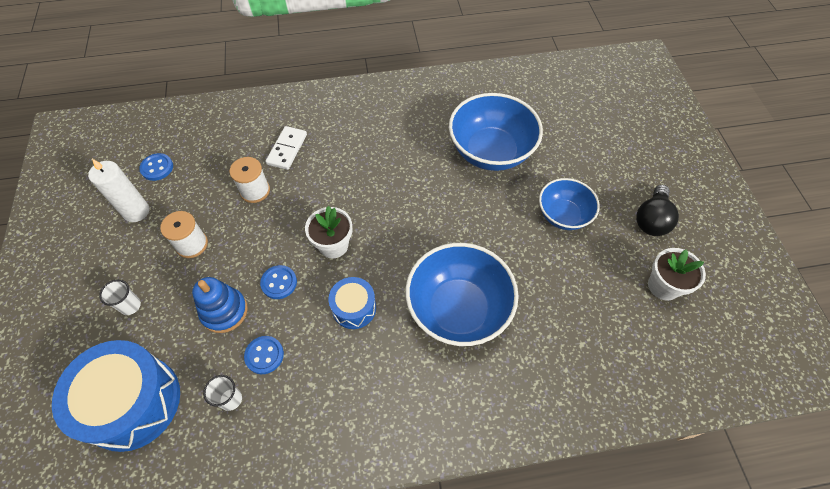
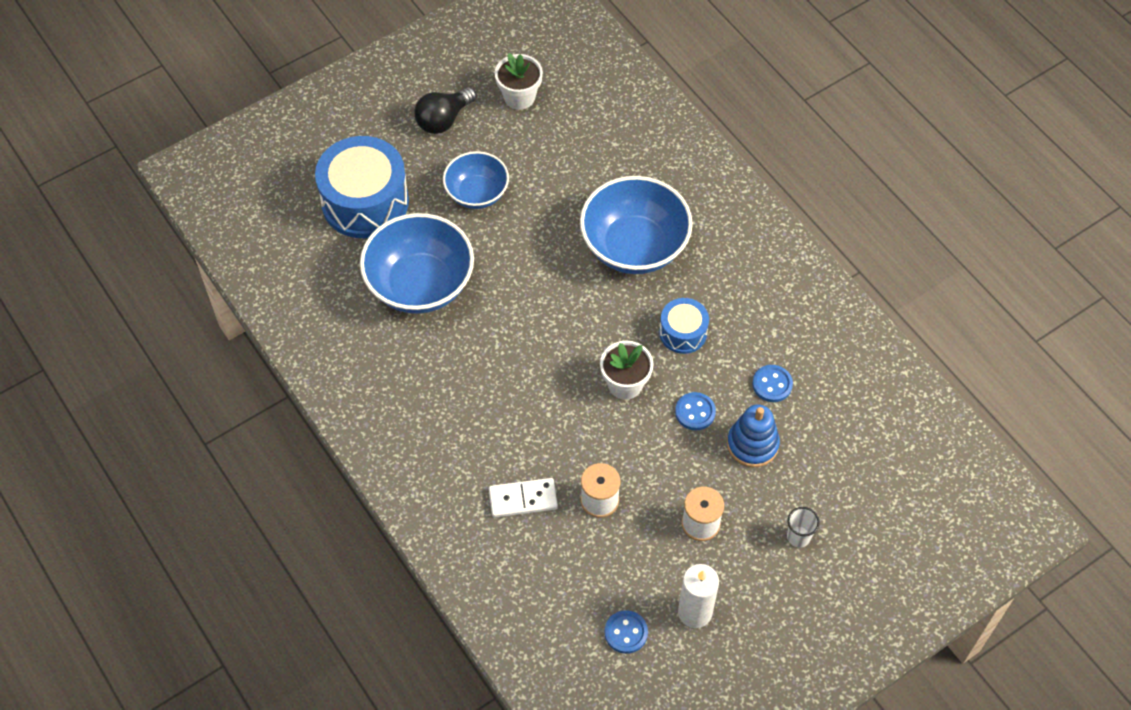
camera: 115 degrees left, 0 degrees up
(133, 402) = (878, 468): blue drum -> blue drum (365, 202)
(230, 399) = (825, 389): white cup -> none
(651, 219) = (443, 120): black light bulb -> black light bulb turned 135 degrees clockwise

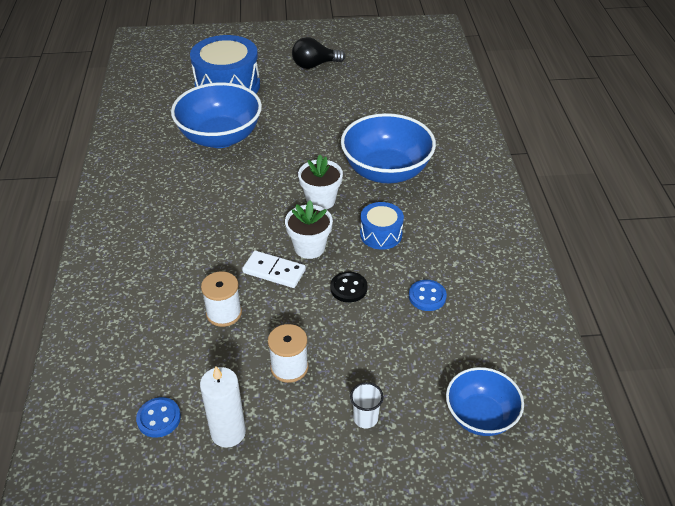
camera: 30 degrees right, 15 degrees down
(477, 193) = (302, 106): blue bowl -> blue bowl (480, 416)
(519, 97) = (374, 70): white flower pot -> white flower pot (321, 200)
(523, 499) = (169, 286): white domino -> white domino (274, 271)
(695, 412) = (348, 288): blue button -> black button
(752, 444) = (378, 330): blue stacking toy -> none

